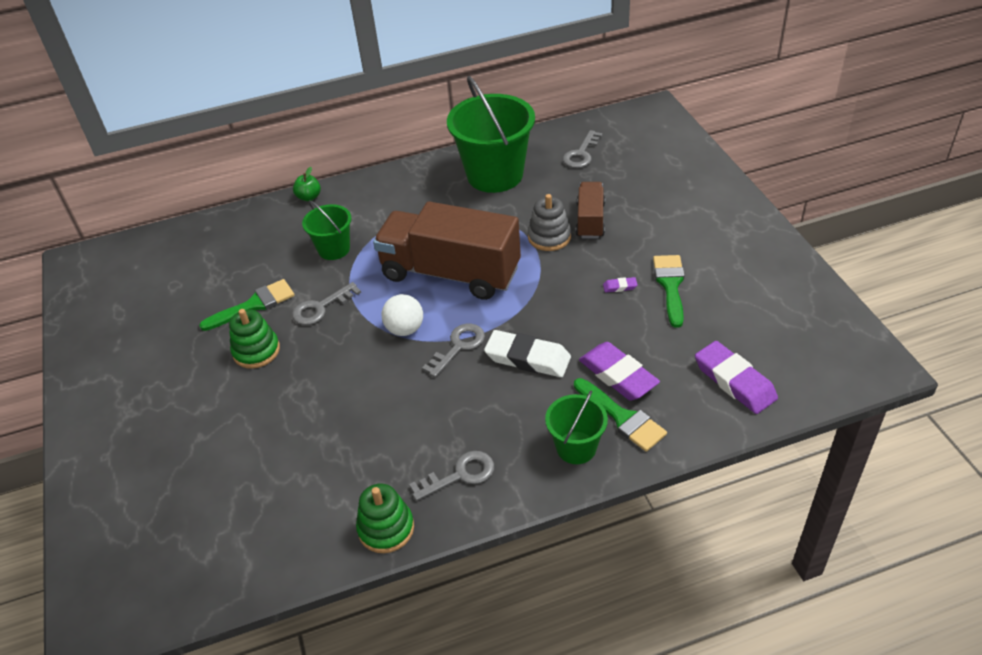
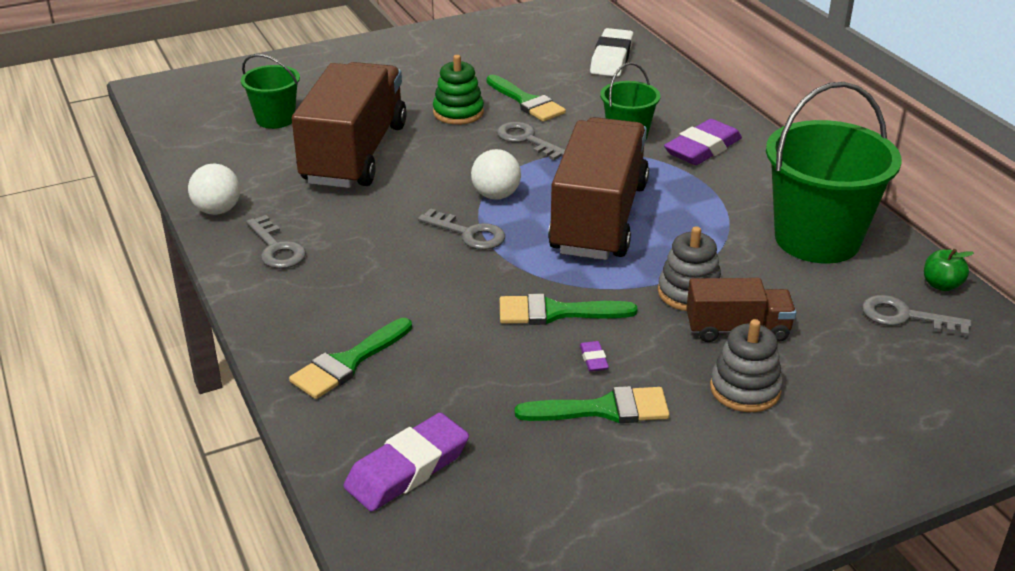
camera: 80 degrees right, 10 degrees down
(309, 197) = (719, 109): green apple -> green apple (941, 285)
(309, 425) = (355, 154): none -> brown truck
(386, 528) = (217, 210): green stacking toy -> white ball
(527, 358) = (450, 285): white eraser -> white eraser (611, 58)
(566, 302) = (556, 312): none -> green brush
(576, 447) = (304, 327): green bucket -> green bucket (275, 119)
(618, 375) = (421, 359): purple eraser -> purple eraser (702, 149)
(649, 224) = (745, 389): none -> grey stacking toy

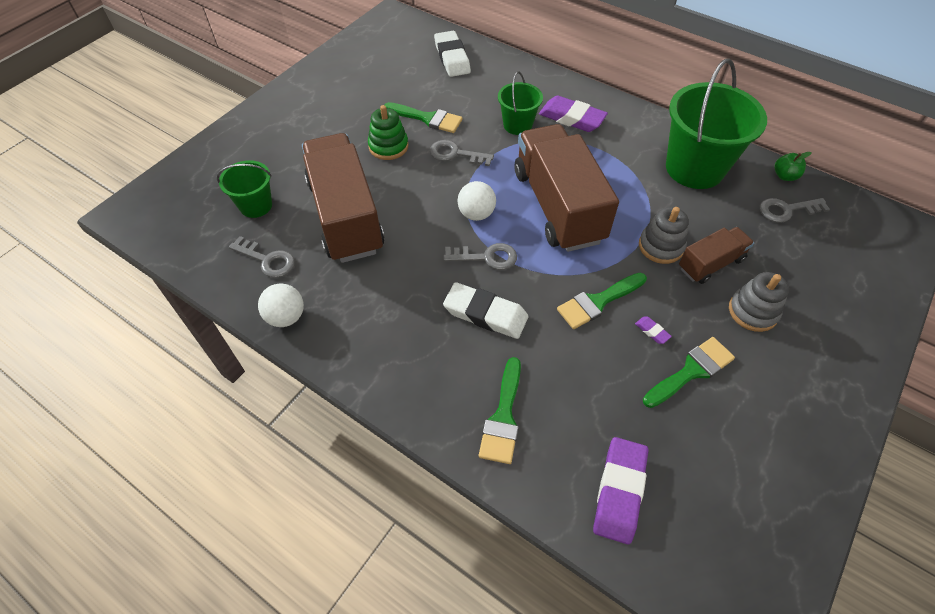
camera: 30 degrees left, 20 degrees up
(276, 248) = (363, 334): grey key -> grey key (267, 260)
(417, 277) = (485, 314): none -> white eraser
(702, 149) = (572, 118): purple eraser -> purple eraser turned 75 degrees counterclockwise

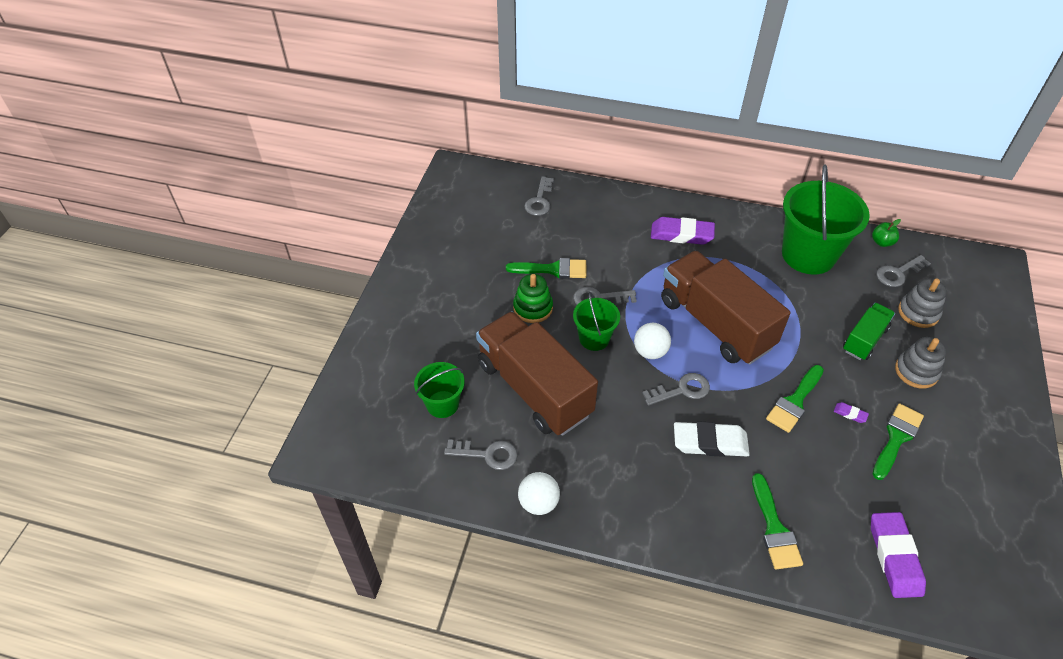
camera: 20 degrees left, 5 degrees down
(452, 58) = (539, 200): white eraser -> grey key
(517, 125) = (638, 254): green bucket -> green bucket (594, 338)
(661, 246) = (818, 336): grey stacking toy -> grey stacking toy (918, 312)
(710, 264) = (864, 339): brown truck -> green truck

